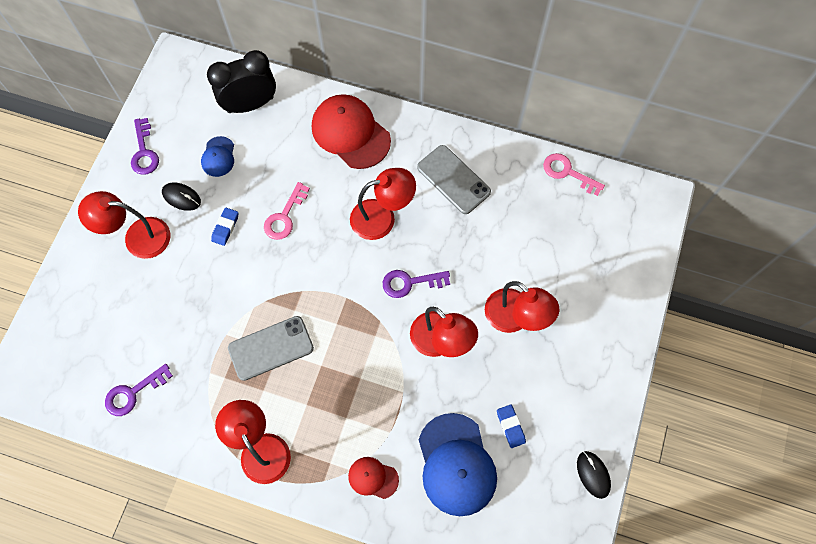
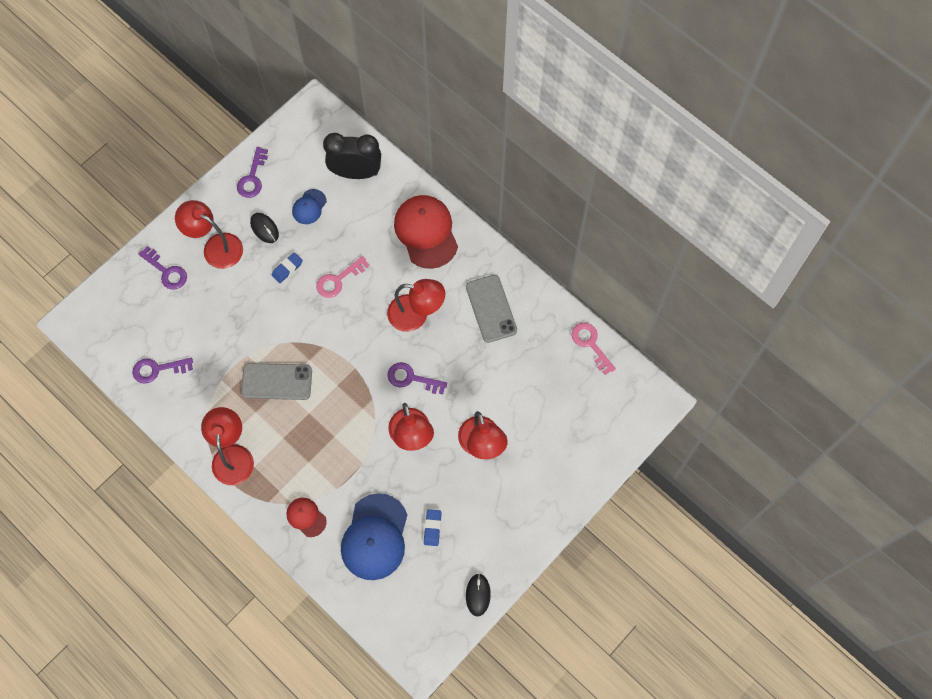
camera: 25 degrees right, 0 degrees up
(95, 285) = (166, 271): none -> purple key

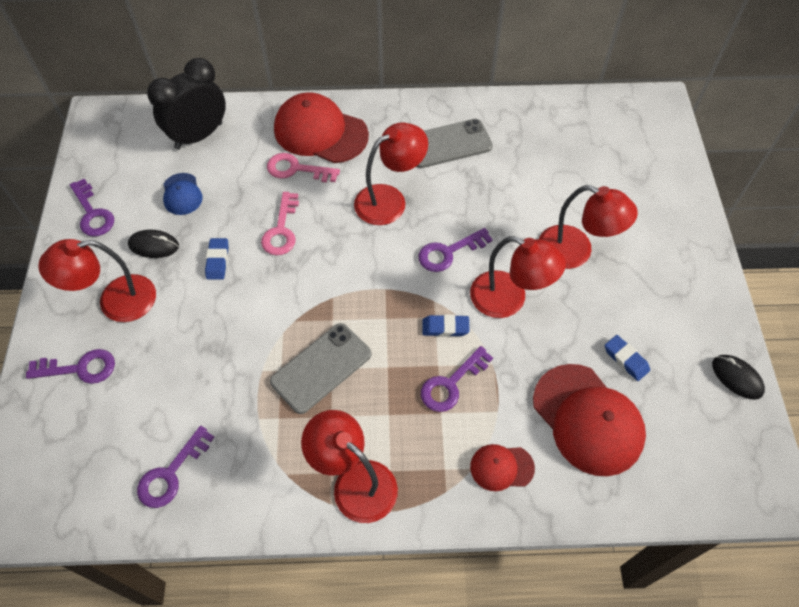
camera: 45 degrees left, 10 degrees down
(329, 452) = (451, 384): none -> purple key
(361, 420) = (445, 327): none -> blue eraser
(375, 537) = (588, 419): blue cap -> red cap
(491, 308) = (448, 144): grey phone -> grey phone turned 45 degrees counterclockwise
(590, 344) = (559, 106): pink key -> pink key (296, 169)

